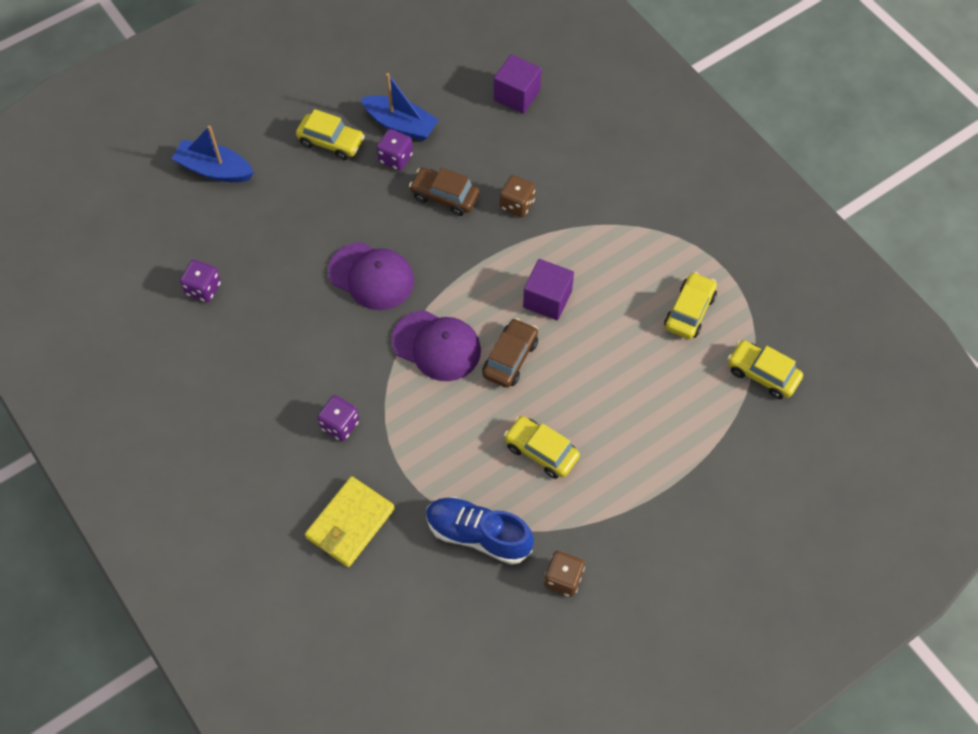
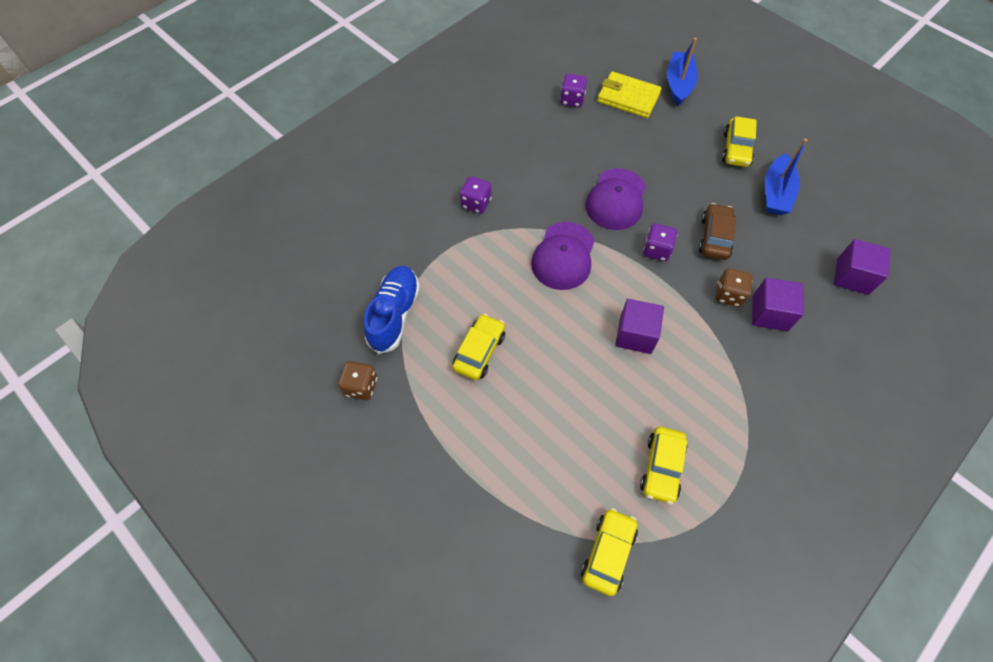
camera: 80 degrees right, 0 degrees up
(350, 523) = (393, 225): yellow wallet -> yellow wallet (628, 97)
(395, 158) = (739, 195): purple dice -> purple dice (656, 250)
(510, 358) = (566, 313): brown car -> none
(544, 176) = (769, 313): none -> purple cube
(689, 311) = (661, 468): yellow car -> yellow car turned 90 degrees clockwise

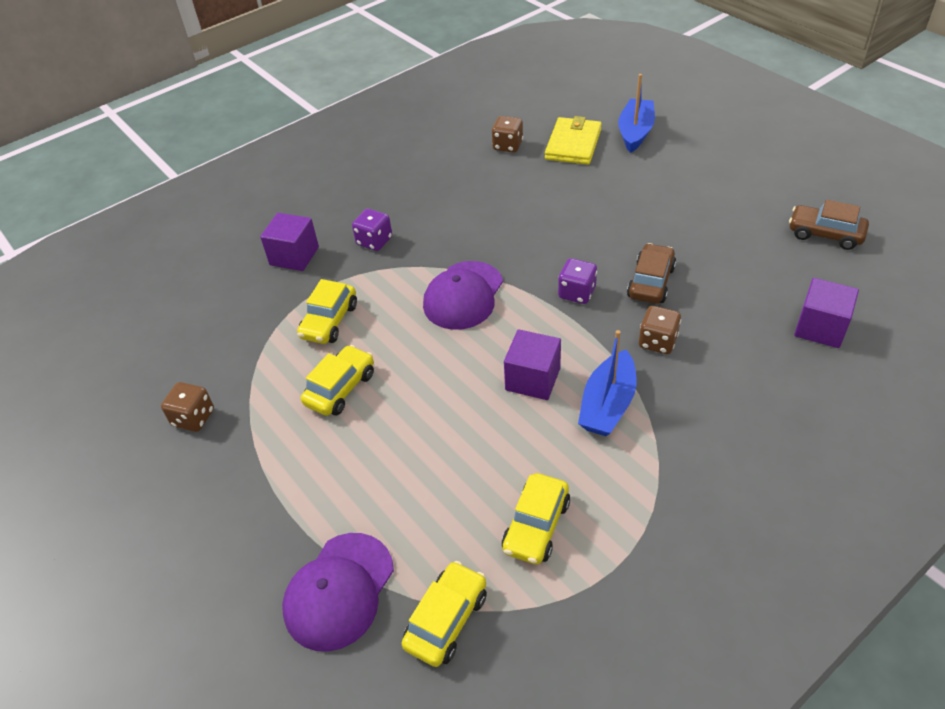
camera: 10 degrees right, 15 degrees down
(394, 314) = (252, 347): blue shoe -> none
(572, 100) = (507, 146): purple dice -> brown dice
(616, 199) = (538, 241): purple cap -> purple cap (339, 591)
(628, 97) = (573, 144): yellow wallet -> yellow wallet turned 75 degrees clockwise
(736, 149) = (693, 195): yellow car -> yellow car (329, 321)
(769, 313) = (706, 363): purple cube -> purple cube (294, 256)
(776, 193) = (735, 239): blue boat -> blue boat (607, 404)
(846, 186) = (825, 234): none -> brown car

